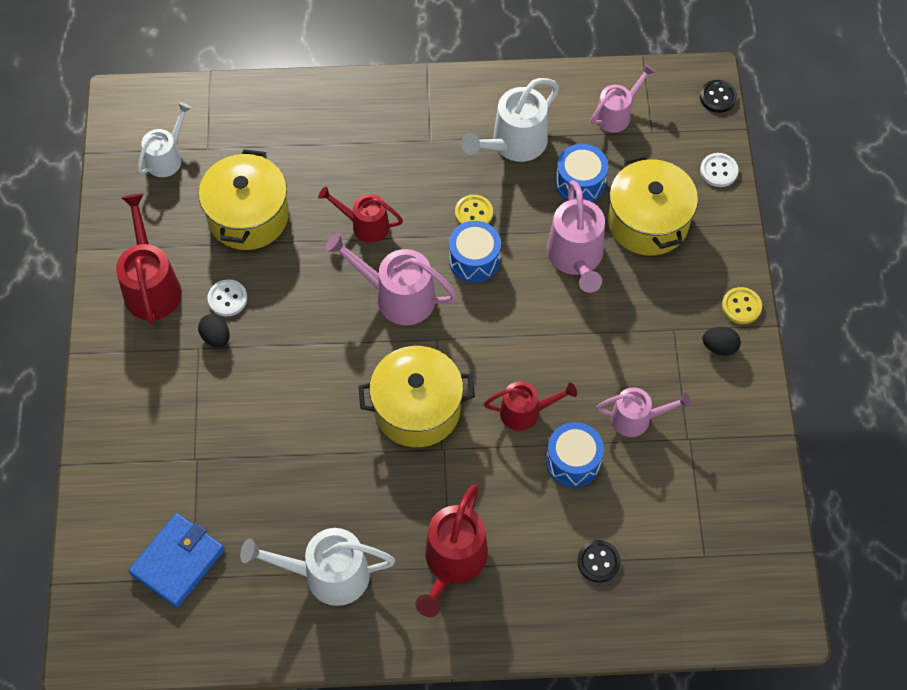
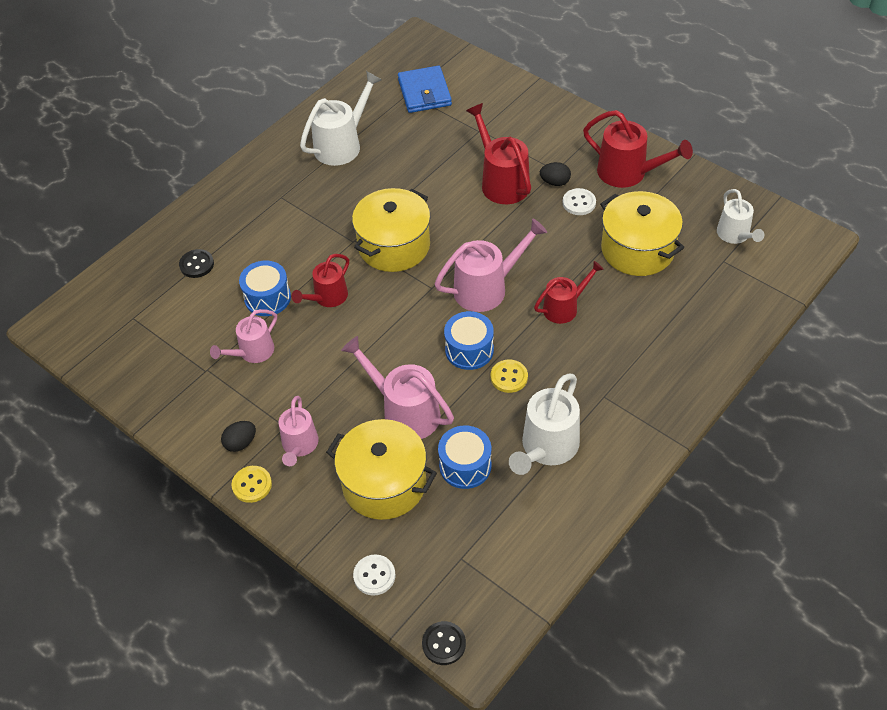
camera: 135 degrees right, 10 degrees down
(452, 563) = (281, 200): red watering can -> red watering can (501, 181)
(513, 144) = (546, 448): white watering can -> white watering can turned 150 degrees counterclockwise
(617, 114) = (504, 546): pink watering can -> pink watering can (299, 446)

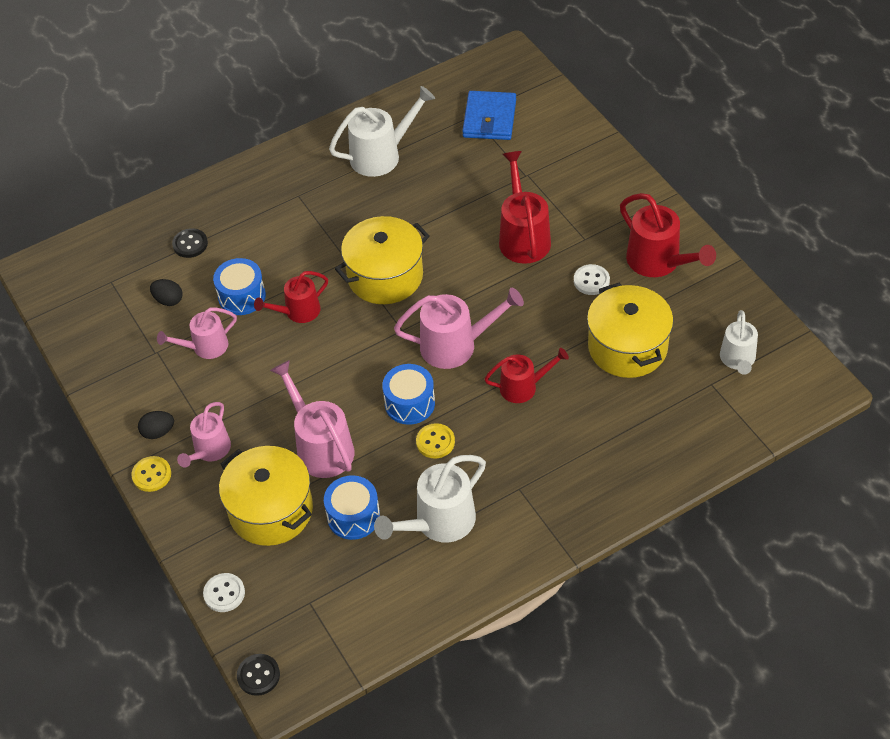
camera: 20 degrees right, 0 degrees up
(555, 182) = (577, 252): black egg -> black egg (168, 300)

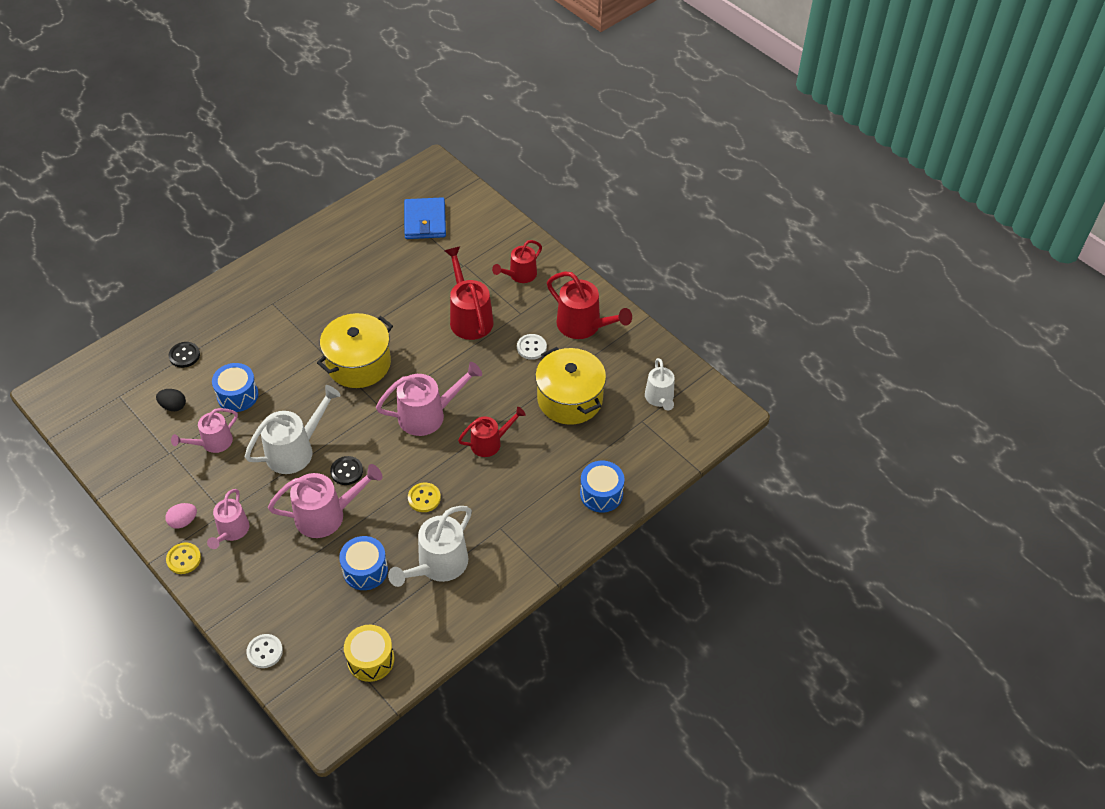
camera: 15 degrees left, 0 degrees up
(158, 432) = (183, 521): black egg -> pink egg
(258, 675) = (306, 717): black button -> black button (347, 471)
(271, 510) = (293, 575): yellow pot -> none
(298, 312) = (288, 403): red watering can -> red watering can (519, 275)
(320, 446) = (327, 515): pink watering can -> pink watering can turned 120 degrees clockwise
(343, 621) = (370, 659): none -> yellow drum
(382, 155) = (339, 261): white watering can -> white watering can (296, 450)
(409, 403) = (397, 468): blue drum -> blue drum (601, 494)

